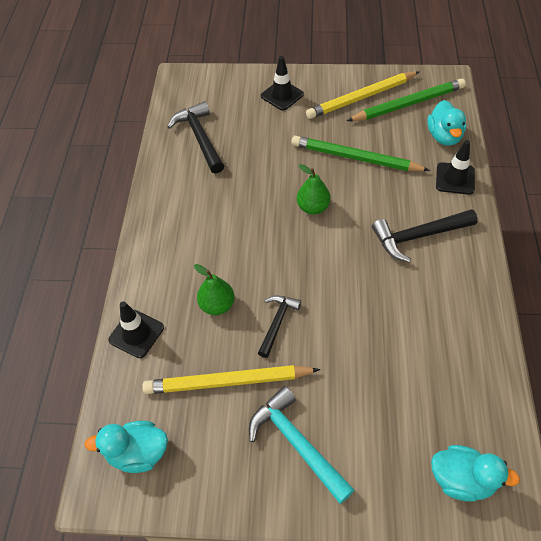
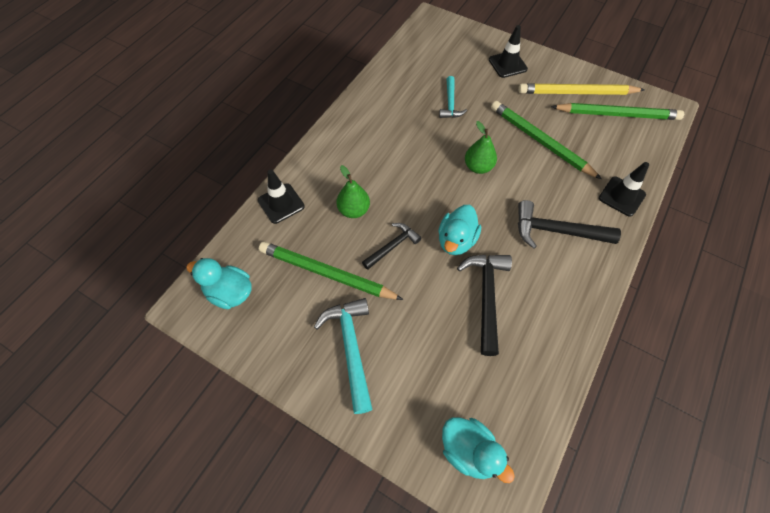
camera: 25 degrees right, 5 degrees up
(200, 138) = (418, 73): black hammer -> black hammer (486, 296)
(227, 382) = (326, 273): yellow pencil -> green pencil
(249, 156) = (450, 103): none -> turquoise hammer
(444, 136) = (634, 155): turquoise duck -> turquoise duck (456, 240)

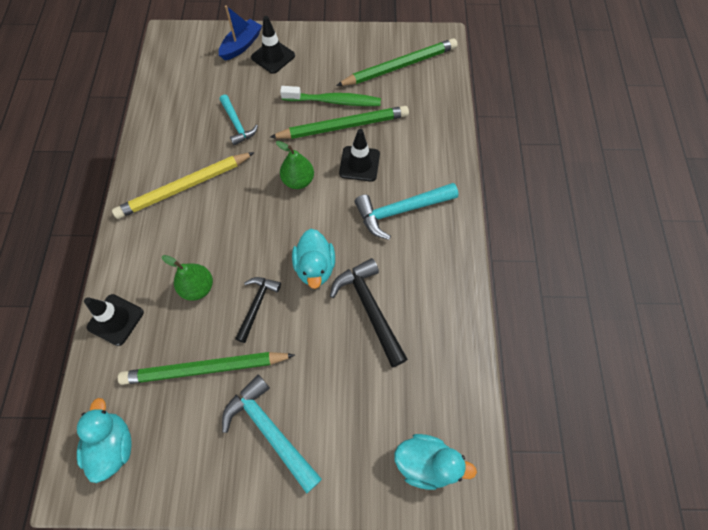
camera: 30 degrees left, 5 degrees up
(230, 293) = (113, 445): turquoise duck -> turquoise duck turned 90 degrees clockwise
(486, 46) = (241, 45): none -> blue boat
(540, 141) = (343, 126): green pencil -> green pencil turned 150 degrees clockwise
(542, 119) = (334, 101): none -> green toothbrush
(556, 231) = (400, 211): black hammer -> turquoise hammer
(576, 93) = (353, 59): yellow pencil -> yellow pencil (184, 187)
(621, 196) = (440, 148): black traffic cone -> black traffic cone (359, 164)

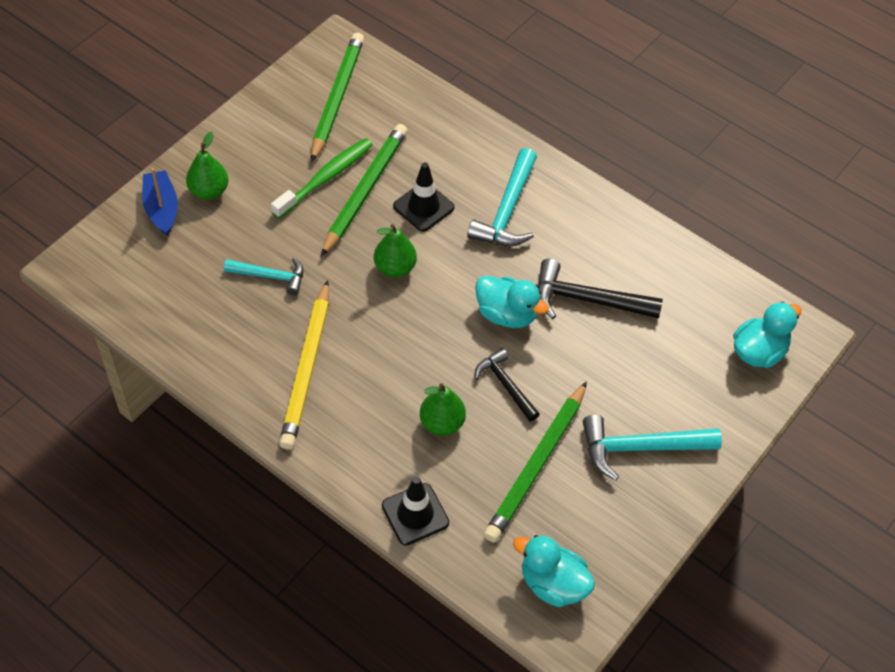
camera: 55 degrees left, 10 degrees down
(273, 56) = (209, 191): black traffic cone -> green pear

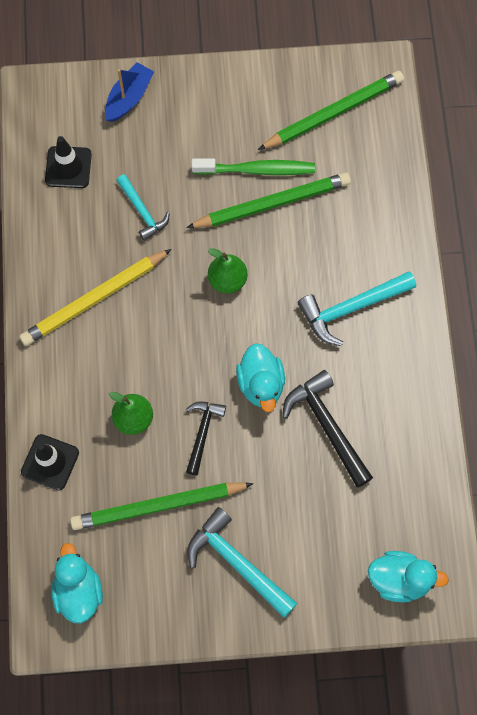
camera: 50 degrees right, 15 degrees up
(209, 191) = (172, 111): green pear -> none
(423, 207) = (297, 252): black traffic cone -> black traffic cone (68, 167)

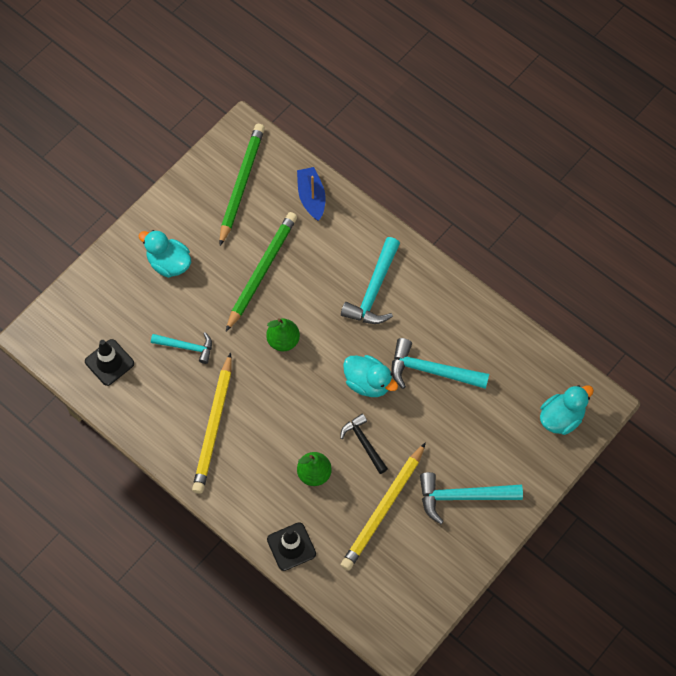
camera: 45 degrees left, 5 degrees down
(78, 591) = (389, 603): turquoise duck -> turquoise duck (169, 263)
(129, 98) = (102, 285): blue boat -> blue boat (311, 197)
(158, 506) = (383, 509): green pencil -> yellow pencil
(257, 170) = (231, 259): green toothbrush -> none
(327, 426) = (431, 371): black hammer -> turquoise hammer

